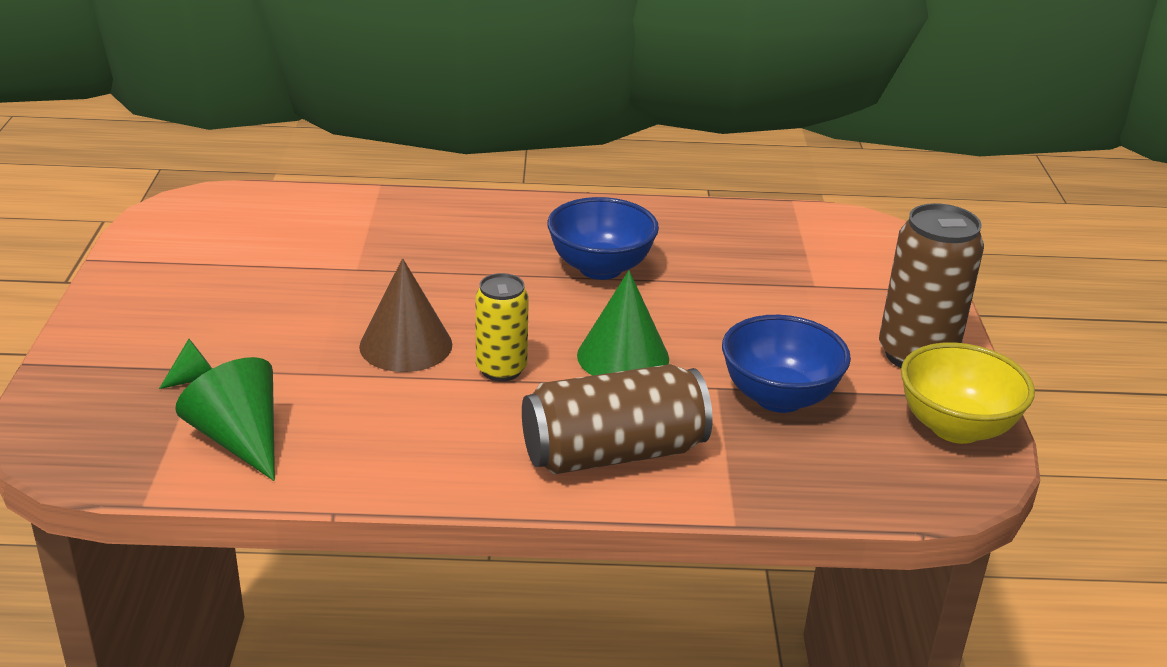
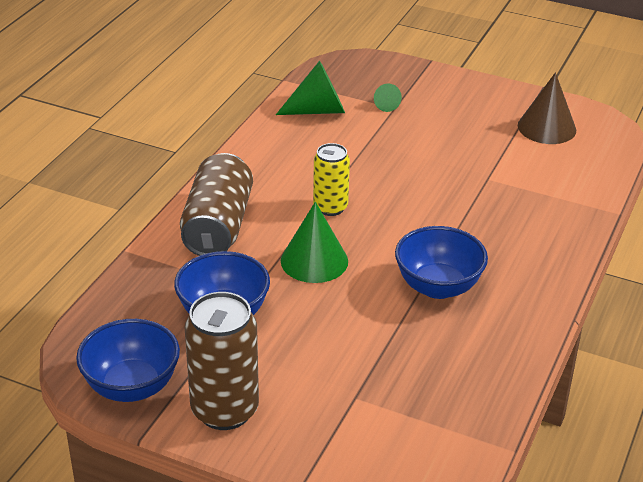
camera: 115 degrees right, 5 degrees up
(406, 345) = (379, 178): brown cone -> brown cone (546, 127)
(955, 427) = (132, 386): yellow bowl -> blue bowl

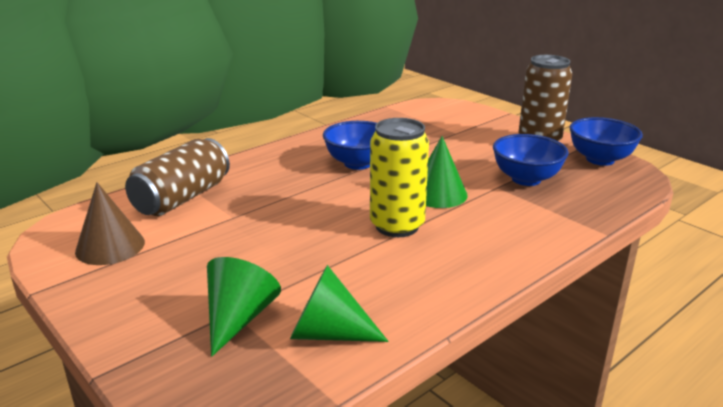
camera: 155 degrees left, 10 degrees down
(218, 226) = (512, 234): brown can -> brown can (182, 198)
(330, 207) = (397, 226): yellow can -> yellow can, size x1.60
(385, 105) = (239, 318): green cone -> green cone, size x2.02

